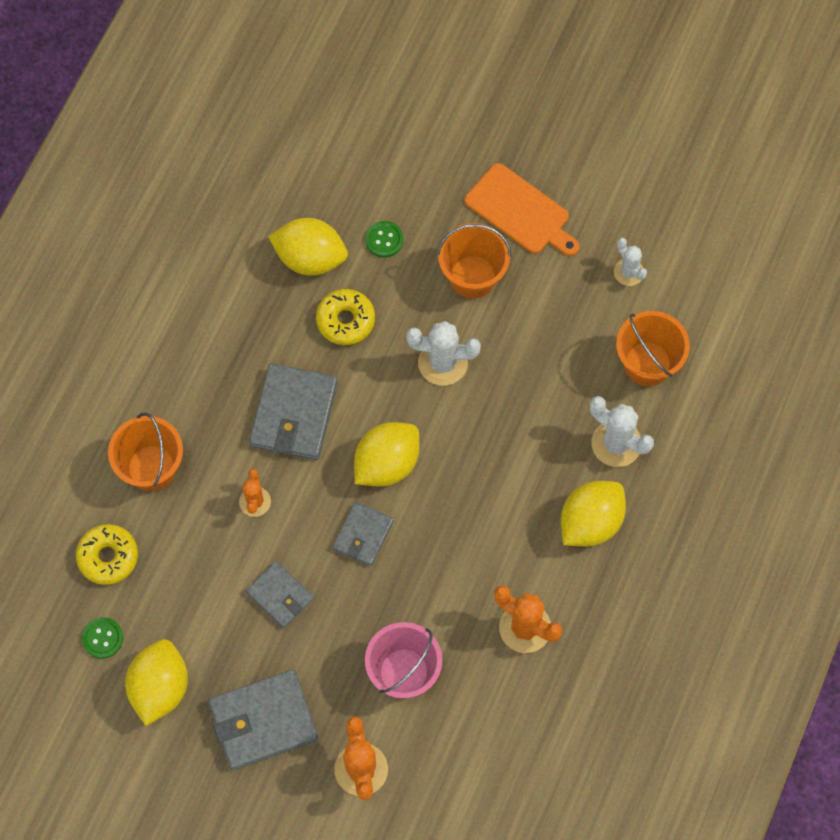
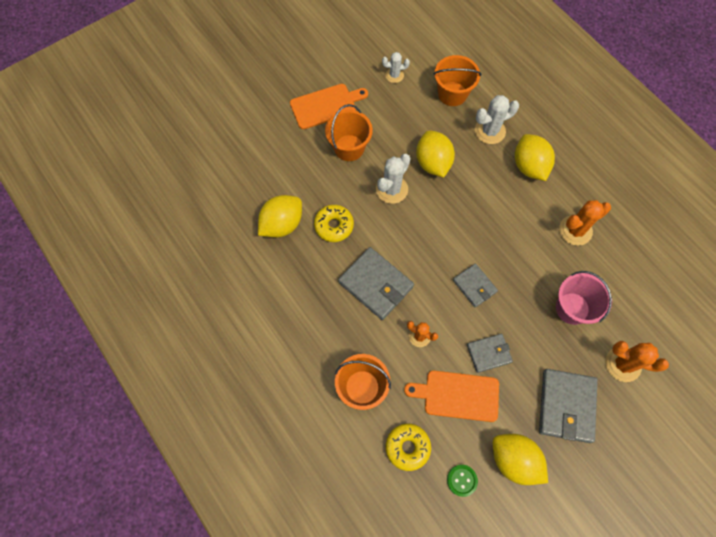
camera: 60 degrees left, 0 degrees up
(204, 584) = (457, 395): none -> orange cutting board
(384, 240) = (297, 180): green button -> none
(387, 464) = (437, 250): yellow lemon -> yellow lemon (433, 163)

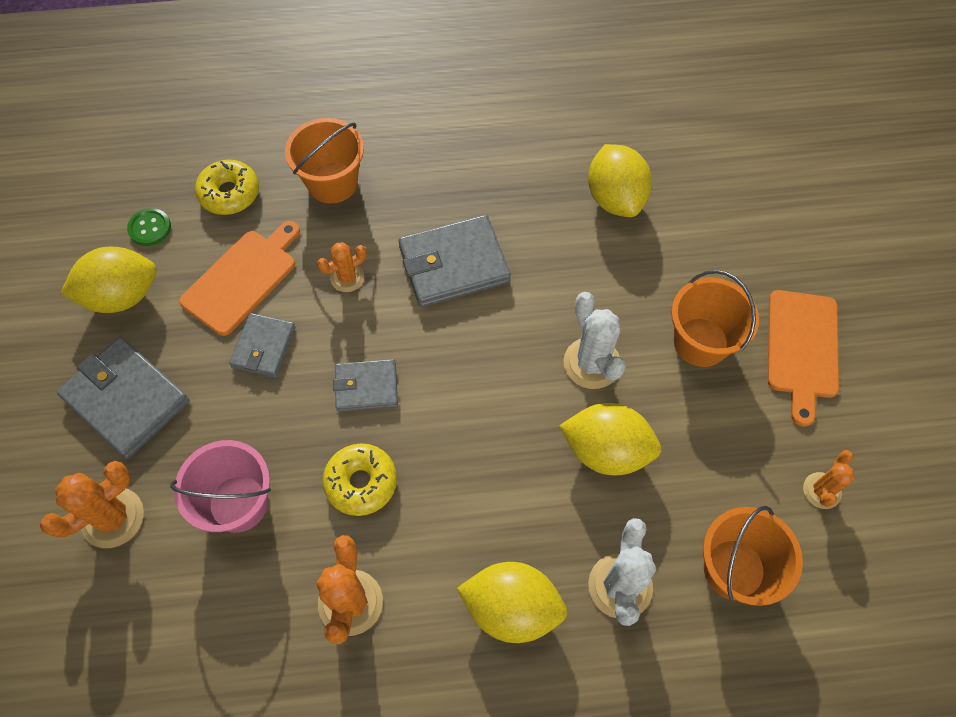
camera: 120 degrees right, 5 degrees down
(334, 226) = (575, 258): yellow donut -> yellow donut (361, 482)
(394, 75) = (821, 490): white cactus -> orange cactus

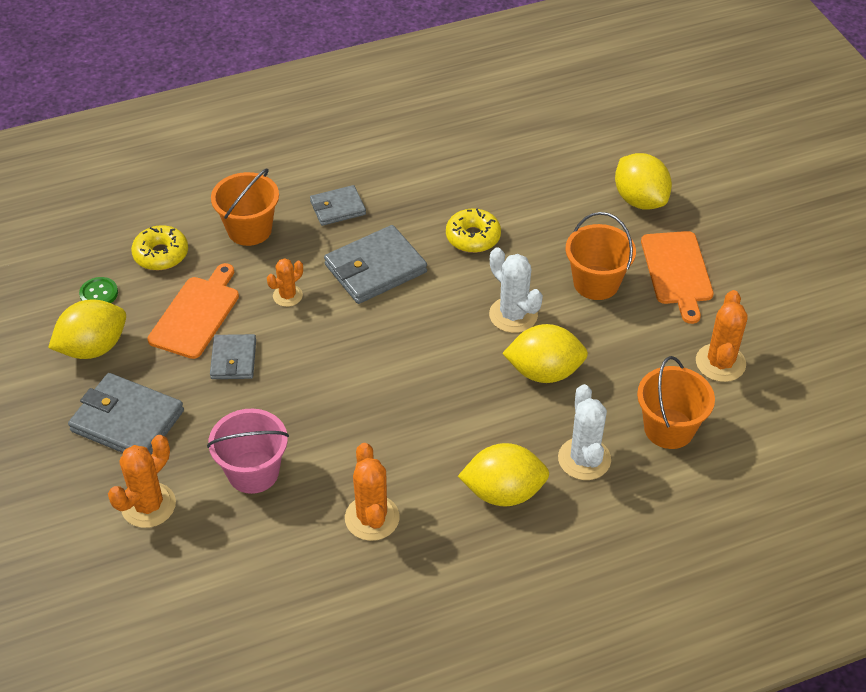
camera: 15 degrees left, 15 degrees down
(361, 482) = (351, 436): yellow donut -> yellow donut (473, 237)
(366, 387) = (332, 369): grey wallet -> grey wallet (338, 208)
(615, 198) = (494, 196): yellow lemon -> yellow lemon (640, 200)
(821, 490) = (720, 363): orange cactus -> orange cactus, size x1.61

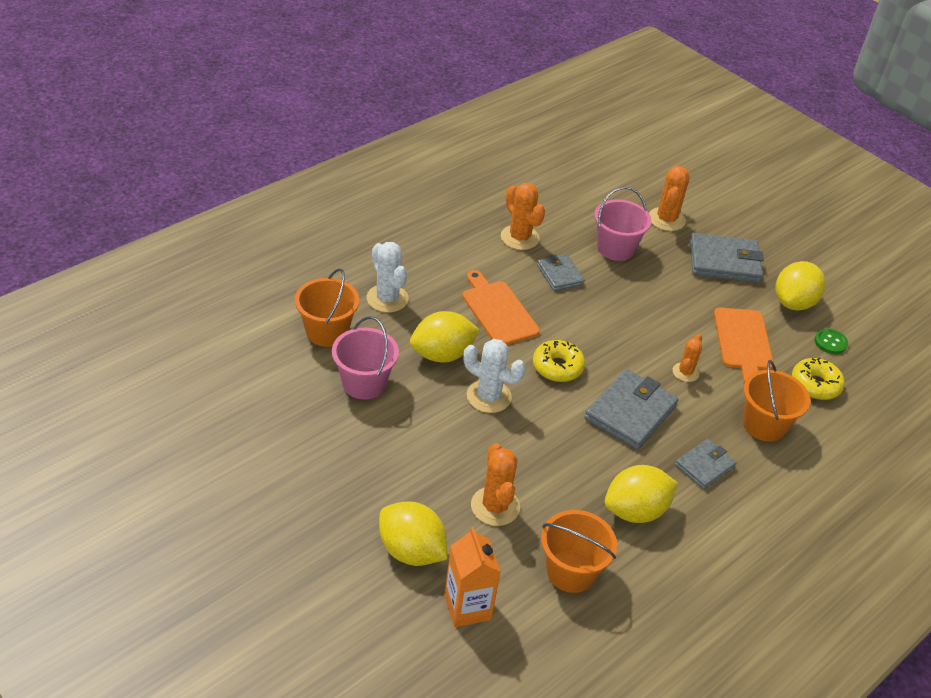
camera: 155 degrees right, 5 degrees down
(233, 359) = (687, 315): grey wallet -> grey wallet (560, 275)
(473, 237) = (561, 465): yellow donut -> yellow donut (557, 367)
(503, 492) = (438, 267): yellow lemon -> yellow lemon (635, 511)
(596, 283) = (426, 443): orange bucket -> orange bucket (571, 571)
(607, 154) = (467, 607): none -> orange carton
(641, 357) = (364, 383): none -> pink bucket
(677, 271) = (351, 473): orange cutting board -> orange cutting board (498, 311)
(720, 363) = (293, 393): orange cactus -> orange cactus (495, 506)

